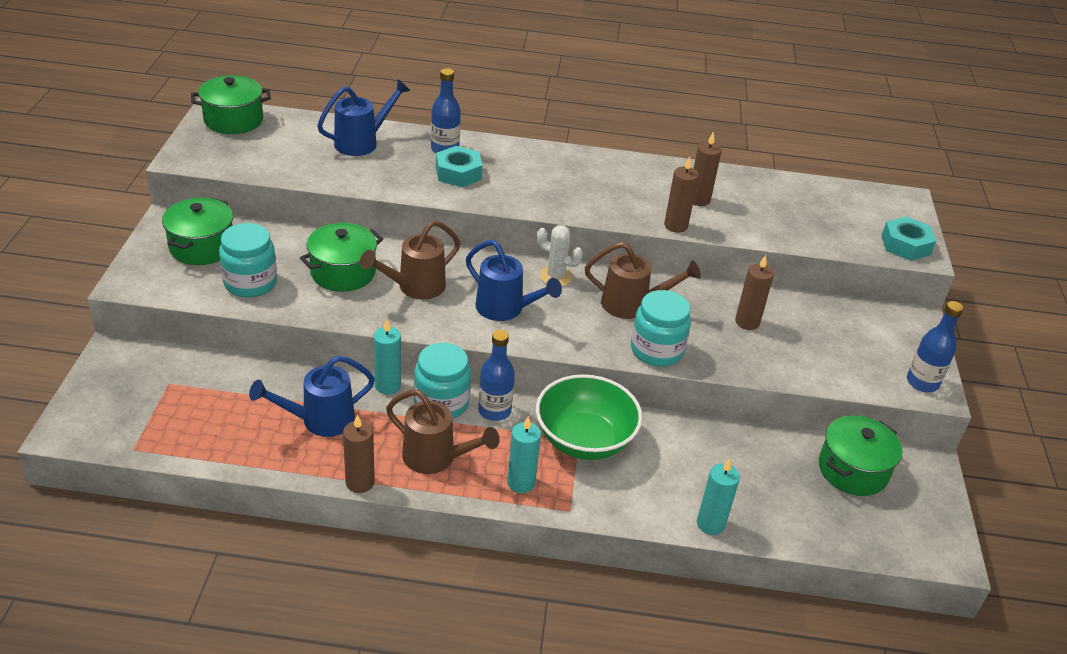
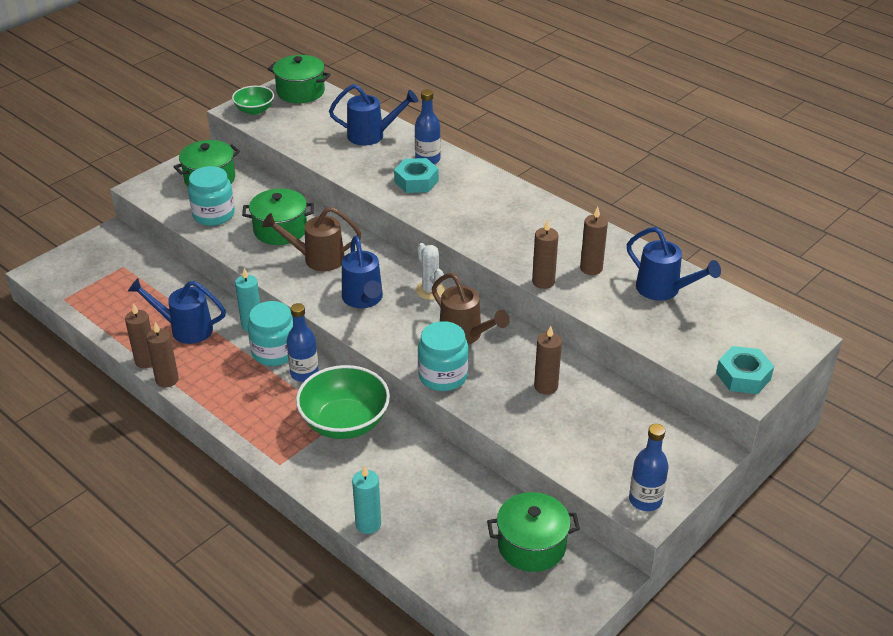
camera: 40 degrees right, 0 degrees up
(203, 153) = (254, 110): none -> green bowl
(313, 473) = (146, 361): none -> brown candle
(435, 458) = (230, 386): brown watering can -> none
(521, 483) = (267, 430): turquoise candle -> none
(771, 197) = (663, 290): none -> blue watering can

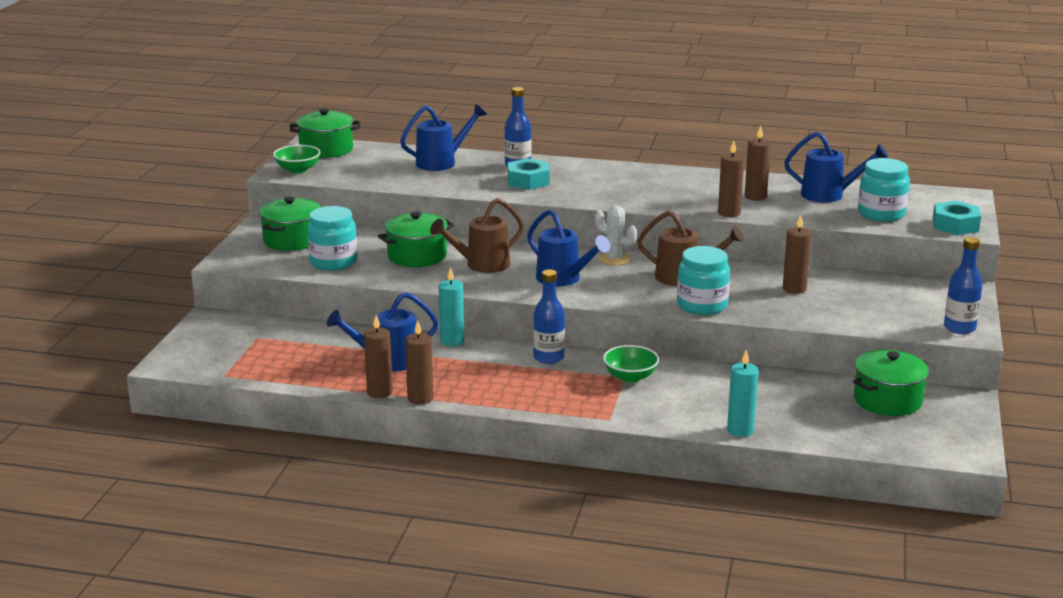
camera: 30 degrees left, 15 degrees down
(274, 352) = (500, 352): turquoise jar -> turquoise jar (881, 214)
(344, 422) = (630, 377): green bowl -> green bowl, size x0.57

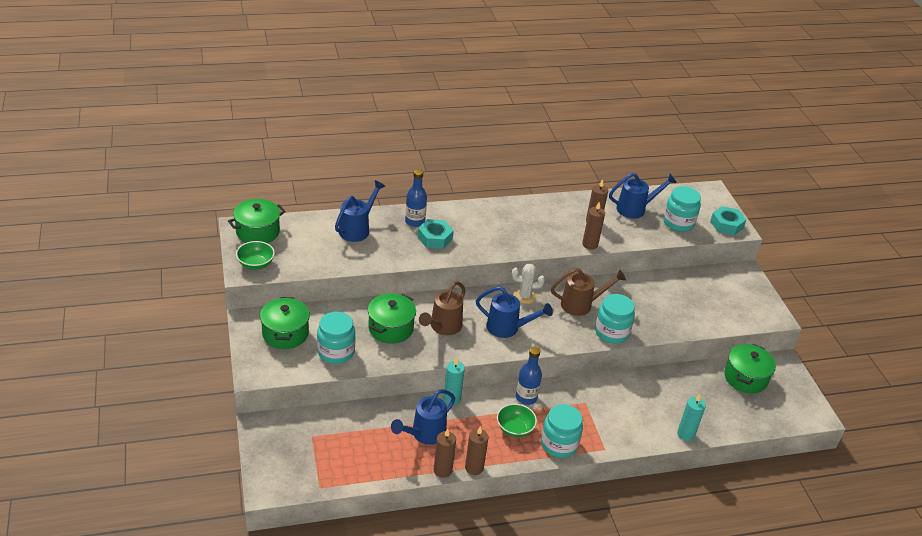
camera: 30 degrees left, 15 degrees up
(551, 402) = (559, 444): none -> turquoise jar
(630, 377) = (589, 402): green bowl -> green bowl (515, 429)
(794, 289) = (653, 299): brown candle -> none
(959, 328) = (767, 313): blue bottle -> none

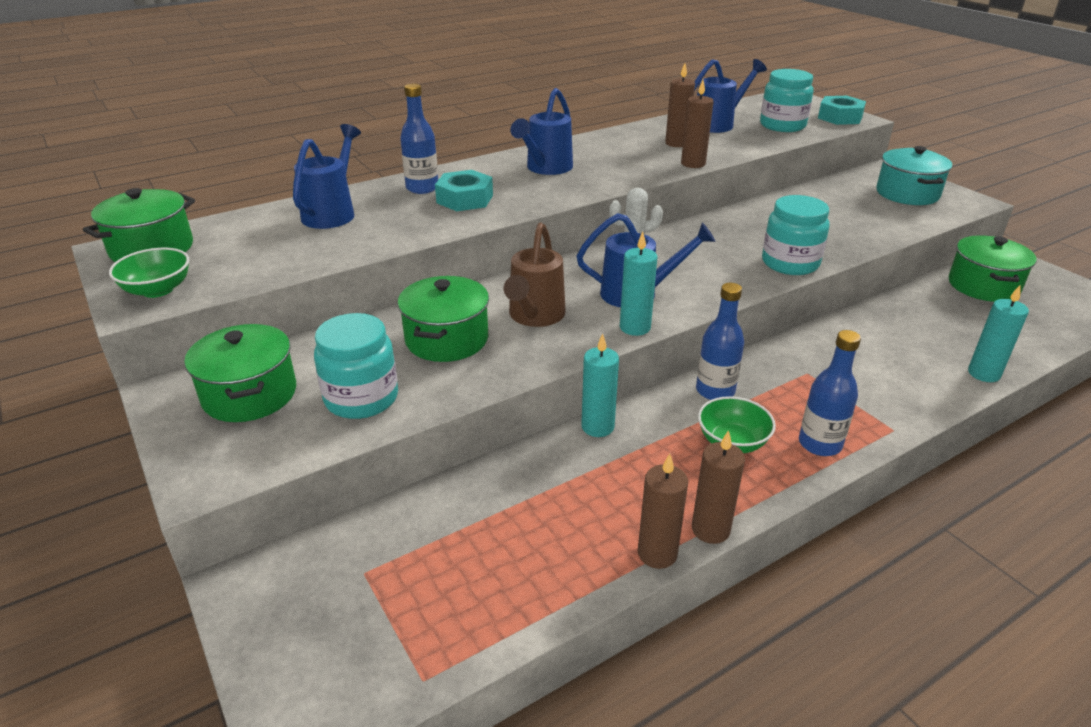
camera: 15 degrees left, 5 degrees down
(425, 434) = (585, 498): blue watering can -> blue watering can (546, 168)
(492, 350) = (635, 327): none -> turquoise candle
(559, 444) = (819, 444): turquoise jar -> blue bottle
(581, 304) = (719, 243): brown watering can -> none
(737, 298) = (907, 194): none -> turquoise pot

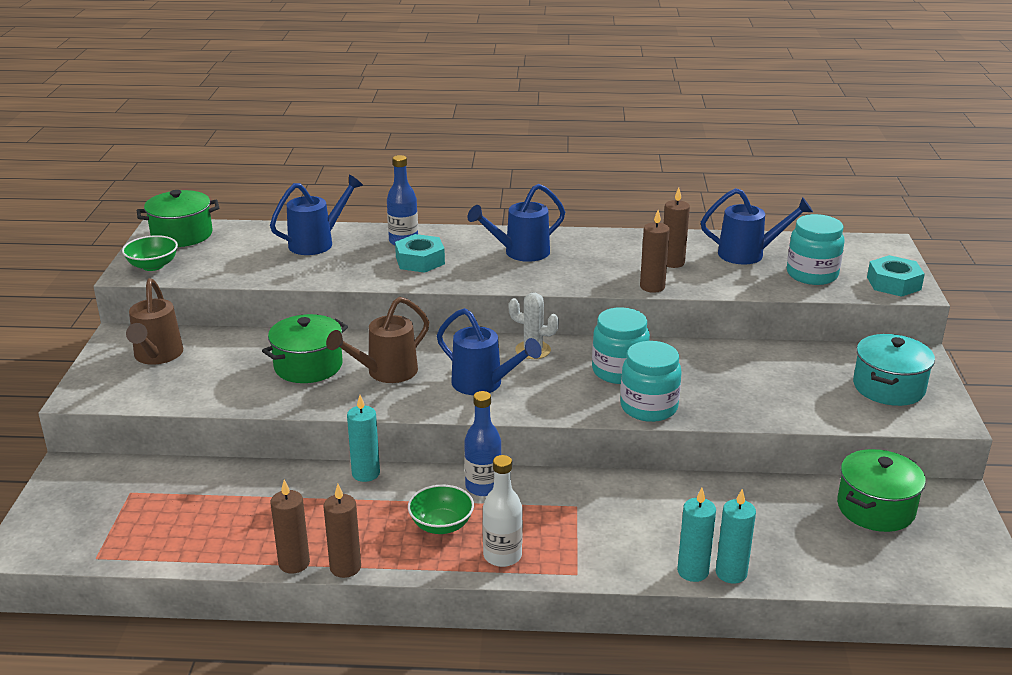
camera: 35 degrees right, 5 degrees down
(250, 394) = (157, 356): green pot -> brown watering can
(361, 398) = (211, 384): turquoise jar -> turquoise jar (619, 371)
(635, 327) = (442, 408): turquoise candle -> turquoise candle (693, 571)
(819, 444) = (502, 556): blue bottle -> white bottle

